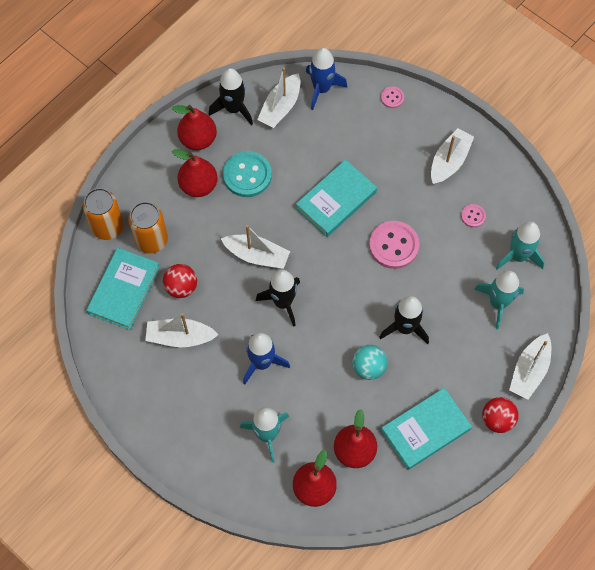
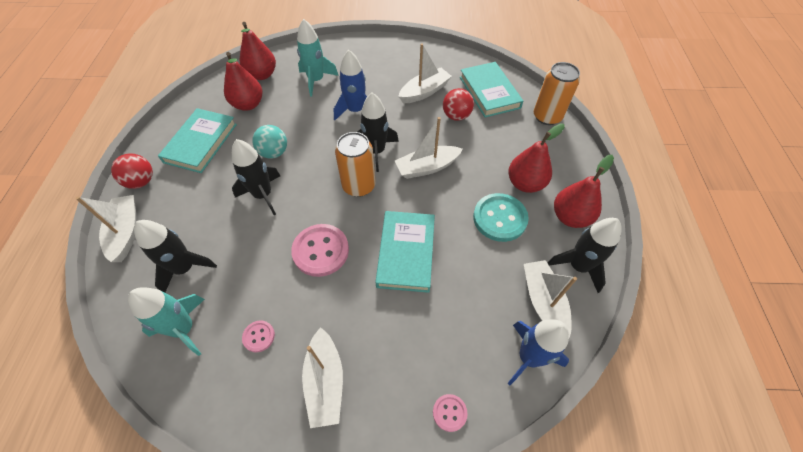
camera: 140 degrees right, 10 degrees down
(151, 240) = (509, 128): orange can -> orange can (359, 186)
(498, 303) = (185, 268): turquoise rocket -> black rocket

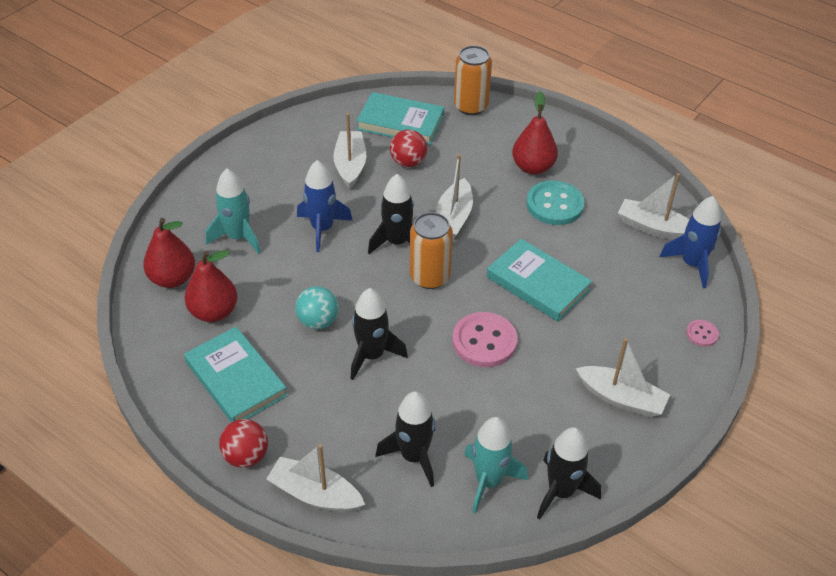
camera: 55 degrees left, 10 degrees down
(259, 336) = (542, 426): pink button -> none
(570, 217) = (591, 163): red pear -> none
(578, 266) = (639, 189): black rocket -> black rocket (561, 491)

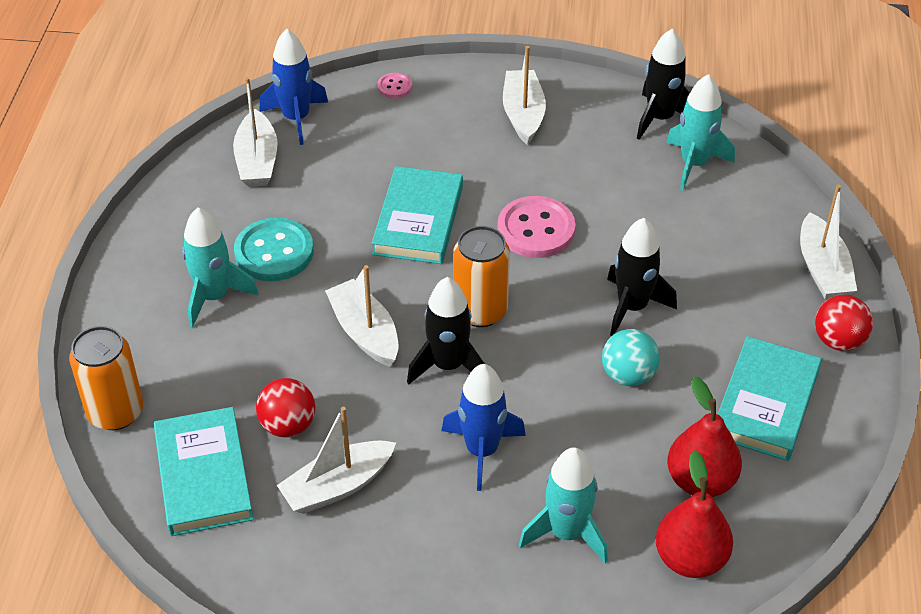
camera: 120 degrees left, 0 degrees up
(413, 456) = (718, 222): black rocket -> none
(453, 218) = (365, 332): white boat -> white boat turned 105 degrees counterclockwise
(533, 167) = (214, 297): red pear -> turquoise rocket

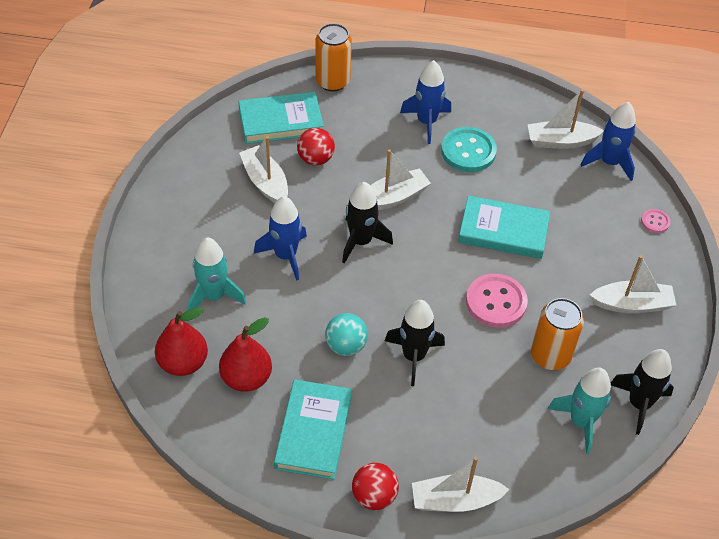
camera: 90 degrees right, 5 degrees up
(214, 297) = (426, 122): turquoise rocket -> blue rocket
(480, 311) = (411, 262): orange can -> orange can (550, 356)
(766, 403) = (313, 432): turquoise book -> turquoise book turned 75 degrees clockwise

